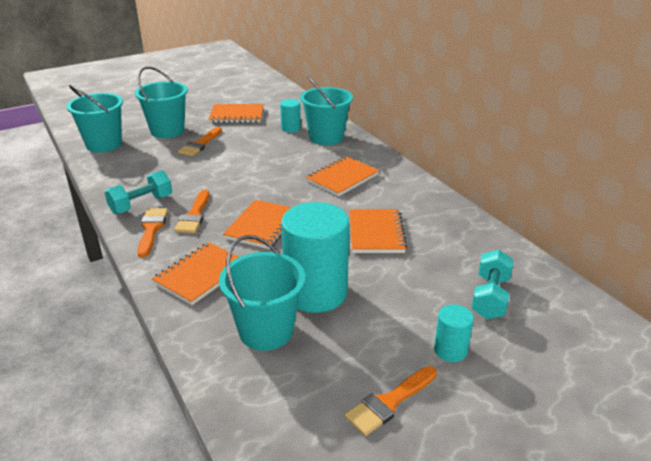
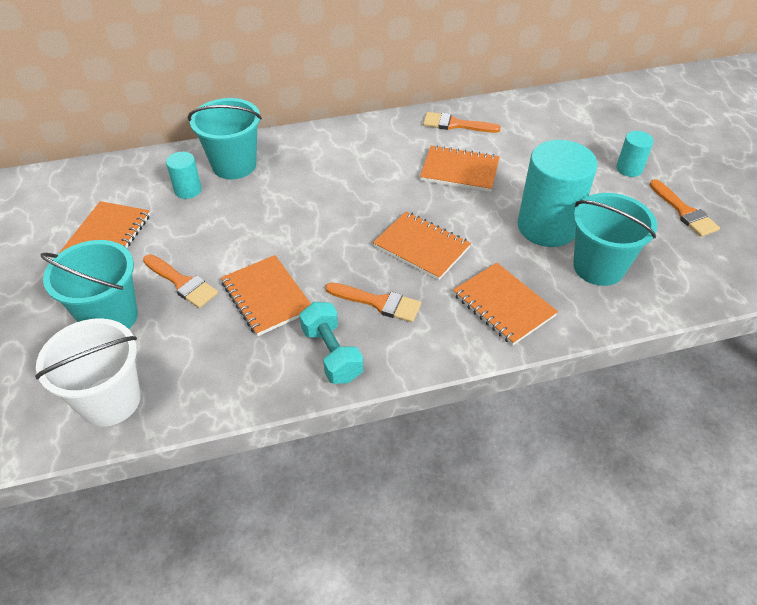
camera: 75 degrees left, 15 degrees up
(104, 144) = (110, 400): turquoise bucket -> white bucket
(151, 229) = (398, 345): orange brush -> orange brush (455, 124)
(342, 178) = (342, 171): orange notebook -> orange notebook (266, 297)
(490, 297) = (568, 133): turquoise dumbbell -> none

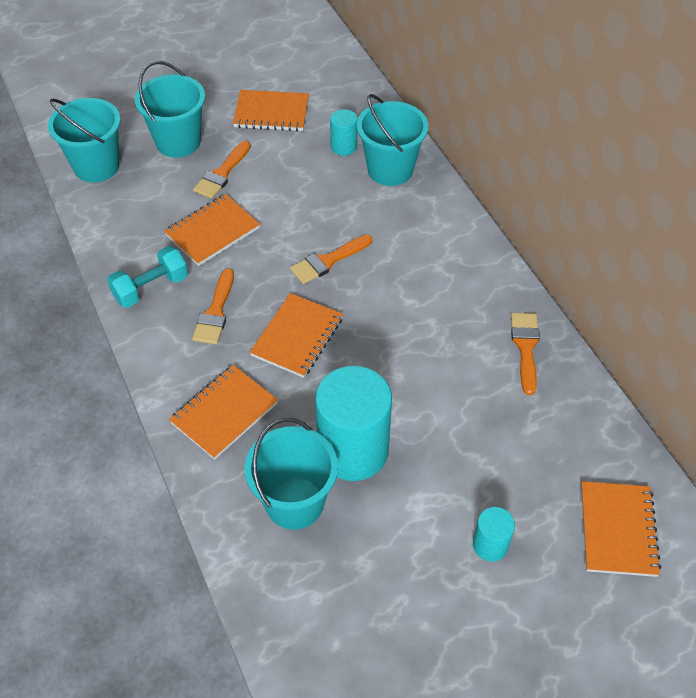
camera: 80 degrees right, 5 degrees up
(110, 400) = (96, 166): white bucket -> turquoise bucket
(459, 171) = (433, 359): orange notebook -> orange notebook (617, 530)
(684, 211) = (415, 607): orange brush -> orange brush (328, 261)

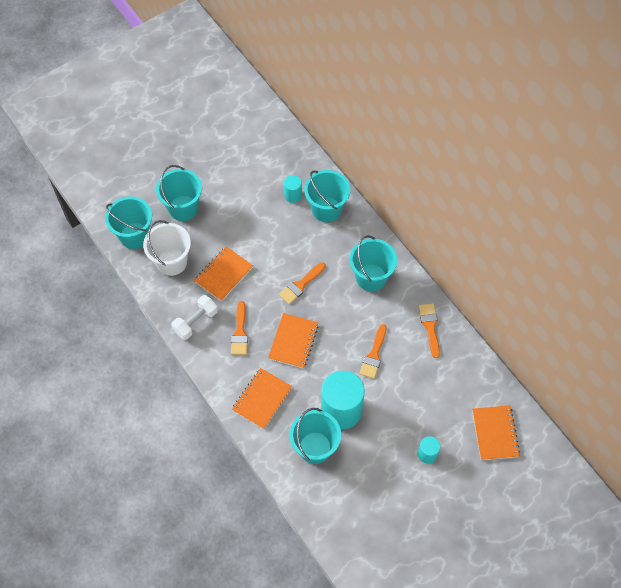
camera: 10 degrees left, 10 degrees up
(139, 205) = (171, 262): none -> white bucket
(151, 288) = (195, 322): turquoise dumbbell -> white dumbbell
(222, 173) = (218, 229): orange brush -> orange brush (374, 355)
(271, 113) = (239, 175): orange notebook -> none
(441, 266) = (371, 277): none -> turquoise bucket

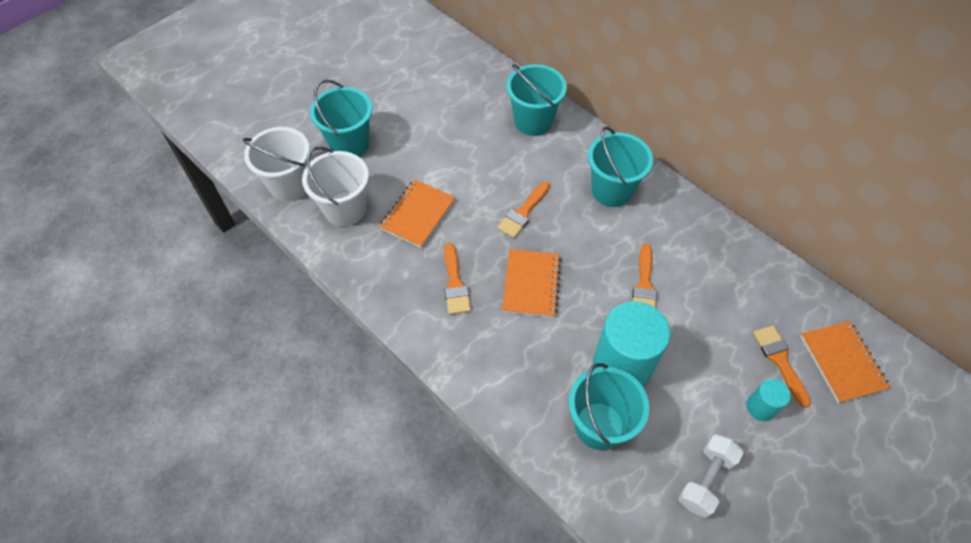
camera: 10 degrees left, 5 degrees down
(134, 235) = (290, 185): turquoise bucket -> white bucket
(195, 322) = (391, 279): white dumbbell -> white dumbbell (705, 480)
(262, 399) = (506, 369): orange notebook -> none
(293, 195) = (487, 112): turquoise cylinder -> none
(430, 327) = (706, 238): orange brush -> orange brush (780, 360)

